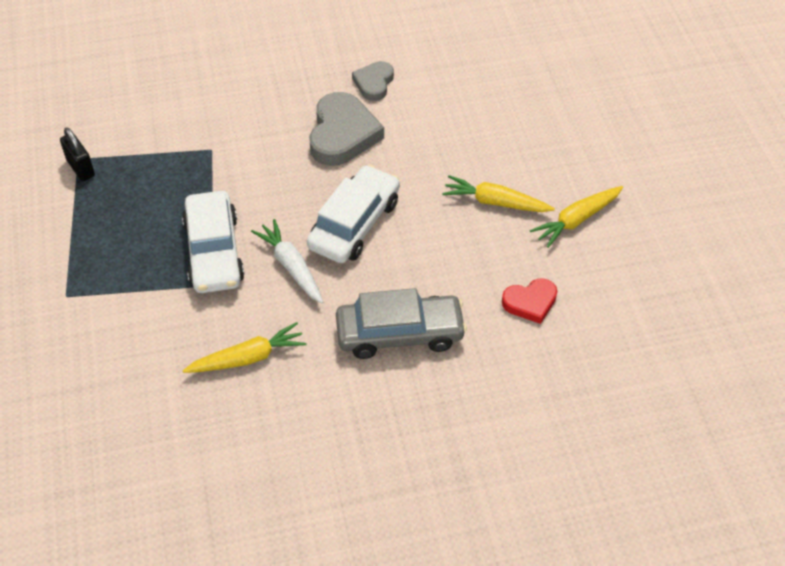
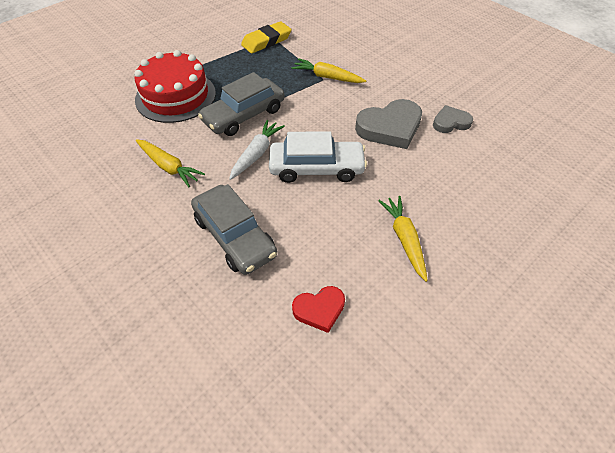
camera: 60 degrees right, 0 degrees up
(81, 168) = (266, 41): black padlock -> yellow eraser
(115, 307) = (175, 96): none -> red cake
(214, 252) = (244, 115): white car -> grey car
(530, 302) = (319, 309): red heart -> red heart turned 60 degrees counterclockwise
(576, 220) = (434, 306): yellow carrot -> yellow carrot (327, 77)

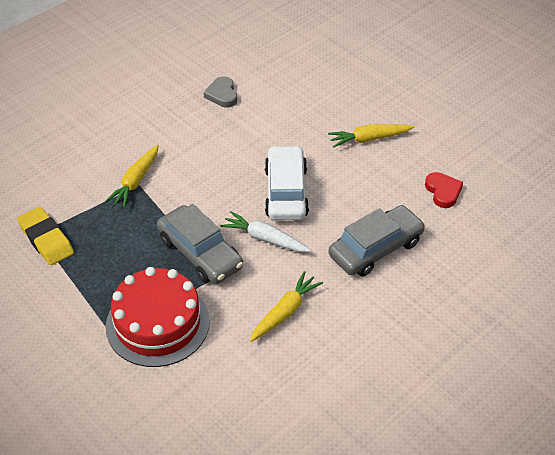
camera: 90 degrees left, 5 degrees down
(390, 128) = (228, 137): grey heart -> none

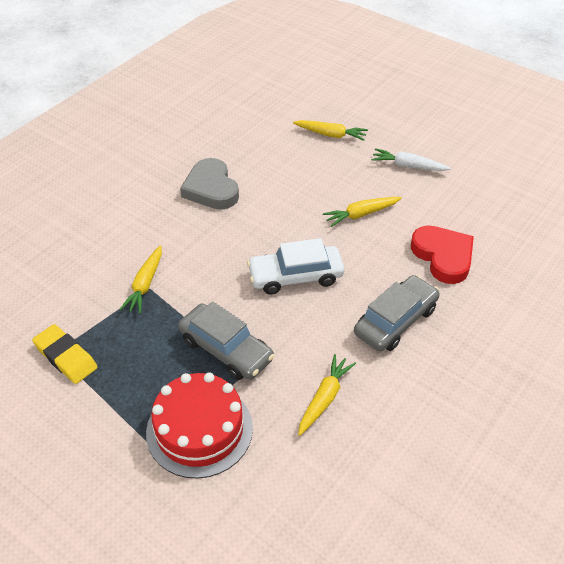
camera: 10 degrees left, 0 degrees up
(222, 95) = (211, 189): grey heart -> grey heart, size x1.73
(265, 239) = (286, 326): white carrot -> white carrot (408, 166)
(286, 192) = (295, 276): white car -> white car turned 90 degrees counterclockwise
(359, 53) = (331, 135): none -> yellow carrot
(443, 192) = (443, 256): red heart -> red heart, size x1.73

